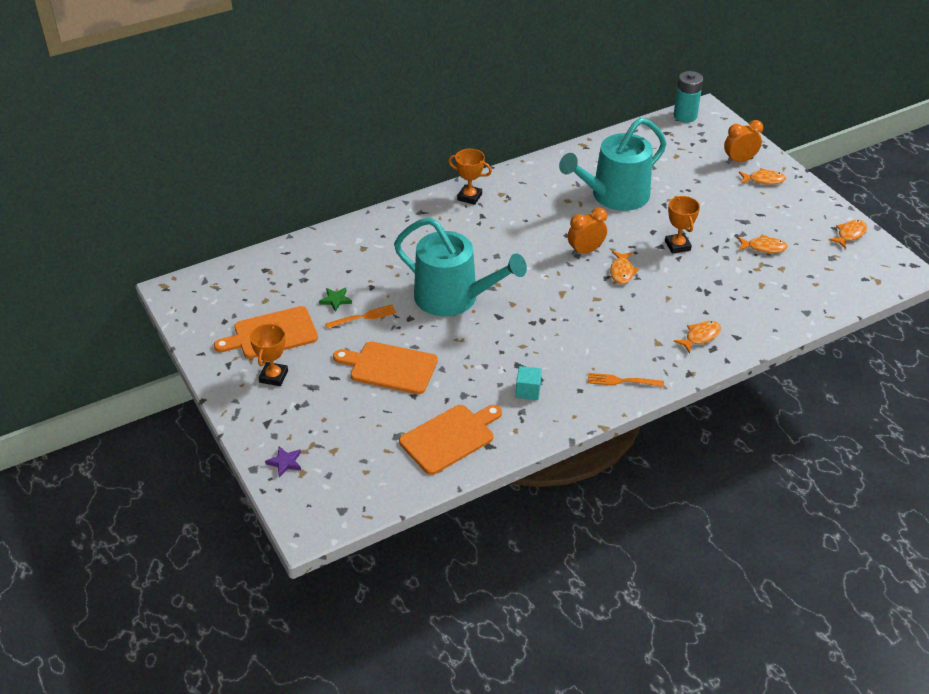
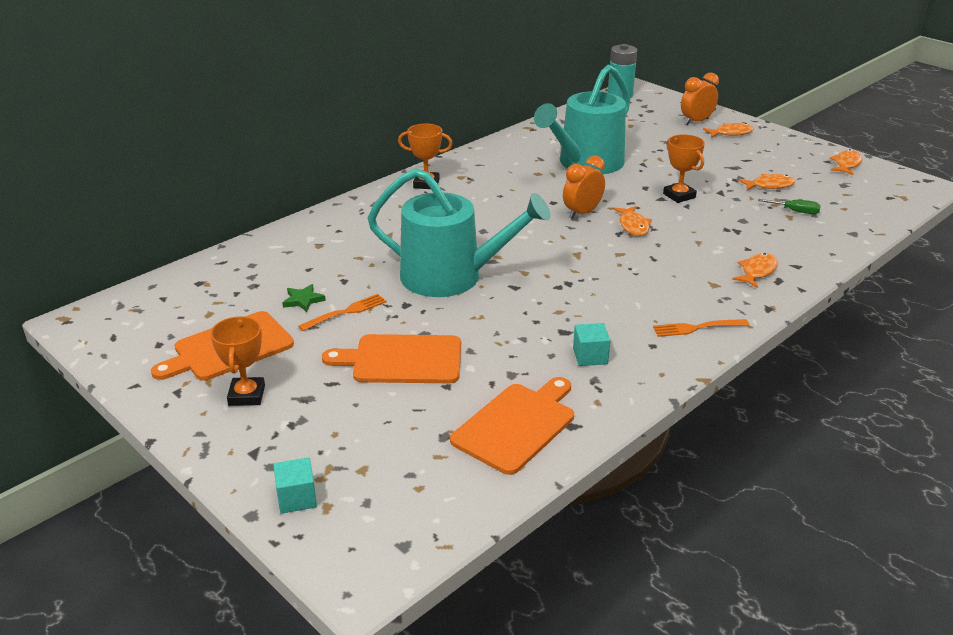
camera: 15 degrees left, 10 degrees down
(285, 462) = (297, 498): purple star -> turquoise cube
(770, 280) = (795, 211): none -> green screwdriver

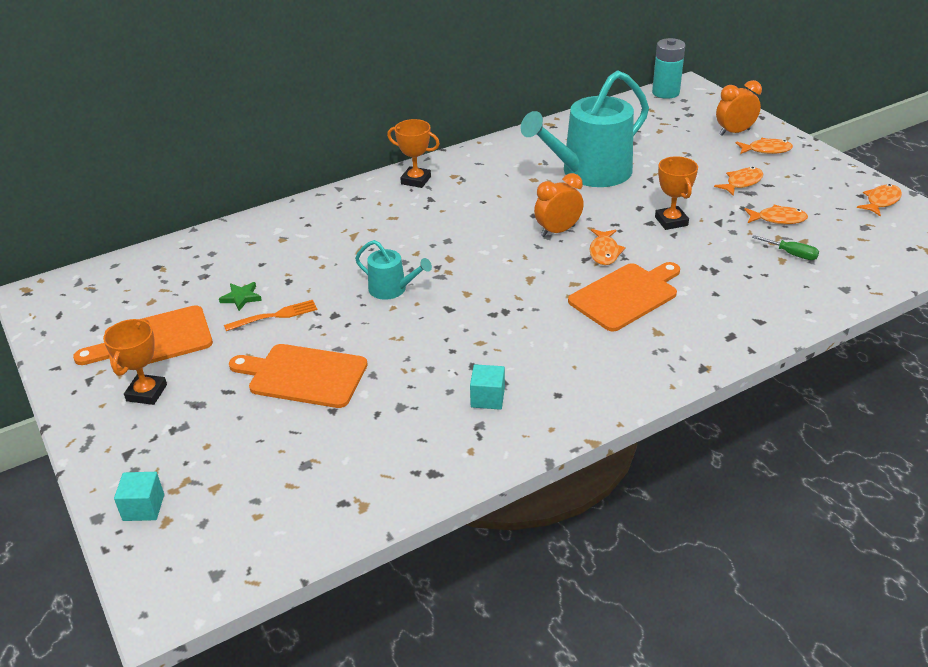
camera: 15 degrees right, 5 degrees up
(451, 277) = (392, 289): turquoise watering can -> turquoise watering can, size x0.47
(516, 425) = (379, 464): orange cutting board -> orange cutting board (626, 295)
(696, 328) = (613, 381): orange fork -> none
(757, 271) = (712, 322): orange fish -> orange fish (742, 183)

